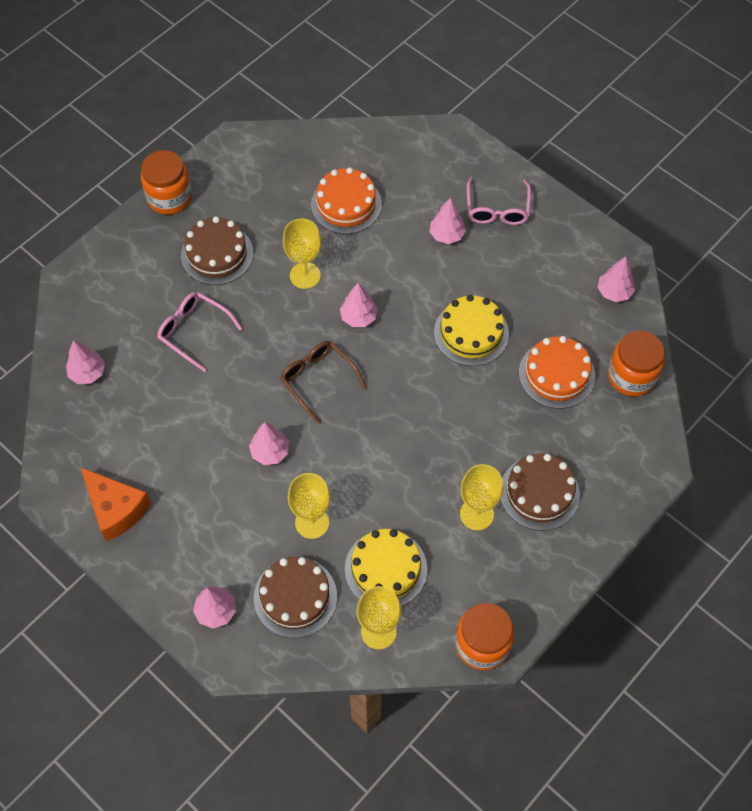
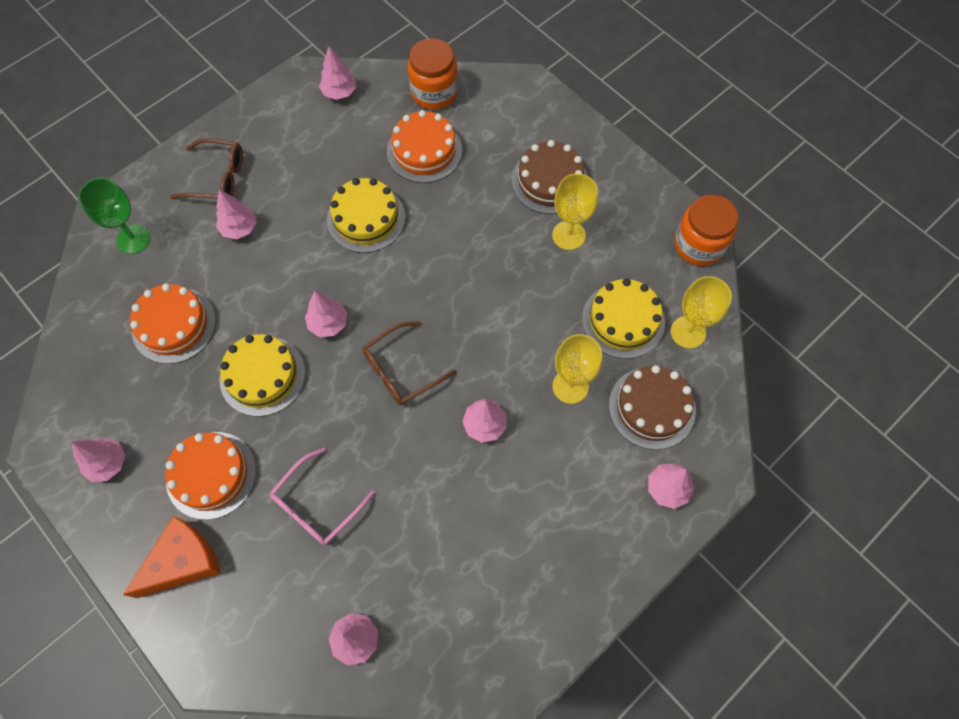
camera: 85 degrees left, 5 degrees up
(116, 509) = (542, 600): orange cheese -> orange cheese (183, 561)
(169, 197) = (110, 532): orange jar -> none
(217, 254) = (211, 475): brown cake -> orange cake
(224, 184) = (107, 463): none -> pink tree
(305, 275) = (262, 376): yellow goblet -> yellow cake
(425, 160) = (133, 239): none -> green goblet
(497, 208) = (217, 178): pink glasses -> brown glasses

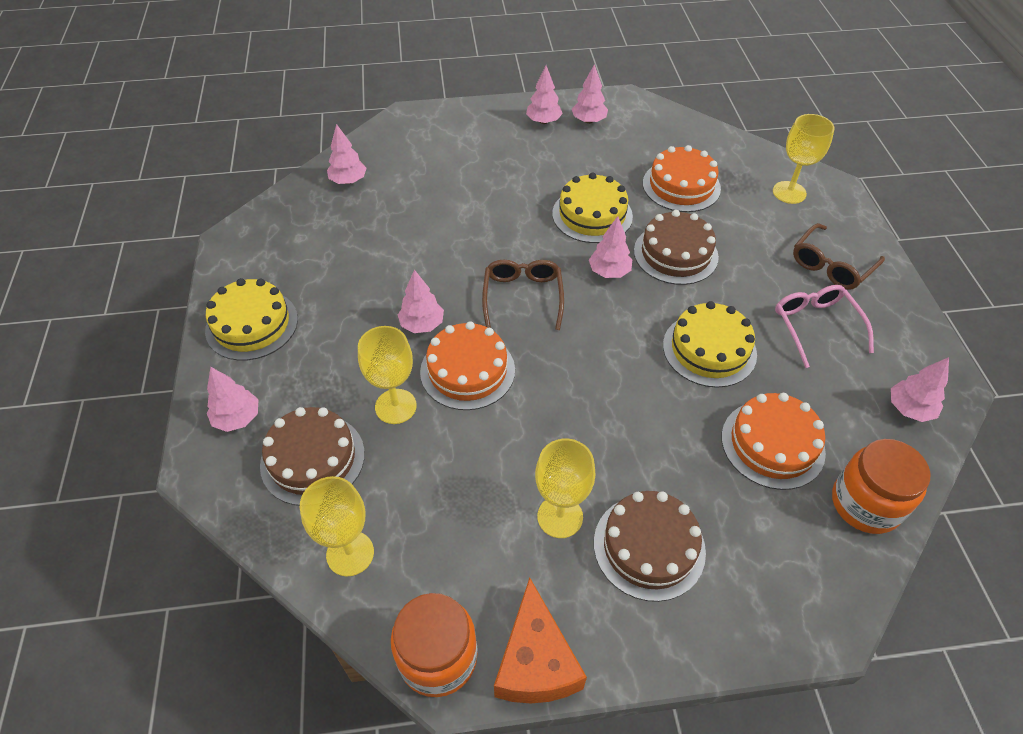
camera: 125 degrees right, 15 degrees down
(133, 239) = (789, 192): green goblet -> yellow goblet
(183, 561) = (484, 129): orange cheese -> orange cheese (536, 661)
(211, 475) = (533, 161): orange cake -> orange cake (467, 370)
(239, 228) = (758, 257): pink tree -> pink tree (543, 121)
(273, 286) = (675, 254): none -> brown cake
(317, 504) = (458, 201): pink glasses -> pink glasses (816, 327)
(623, 320) = (418, 499): yellow cake -> yellow cake (252, 324)

